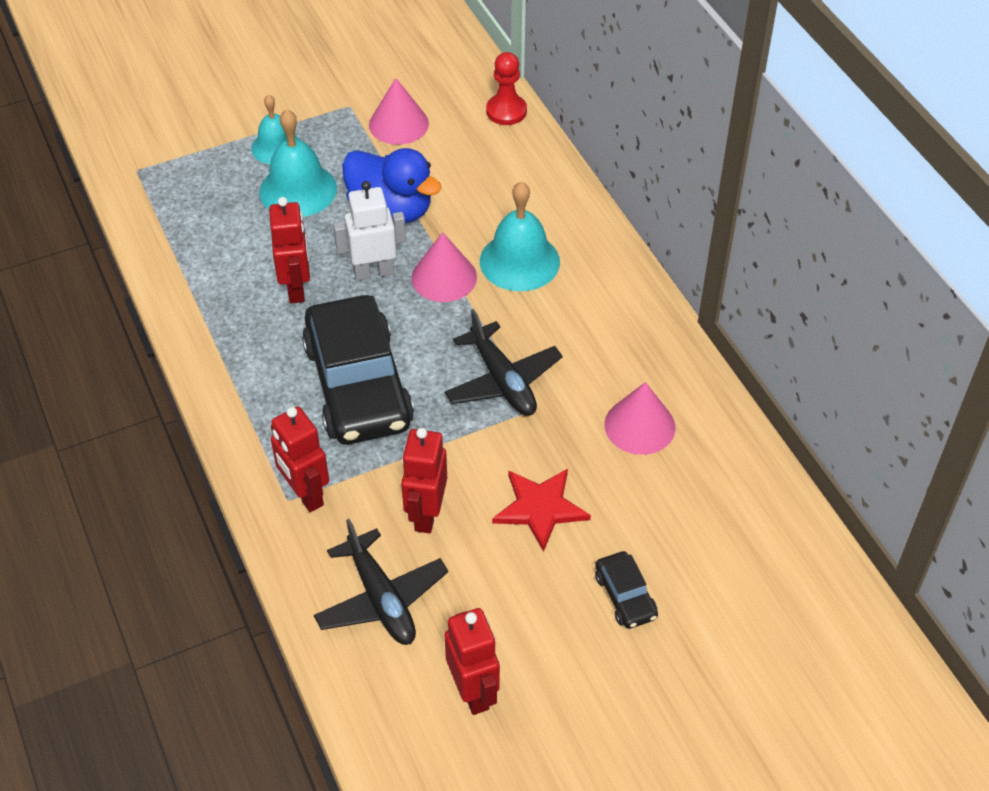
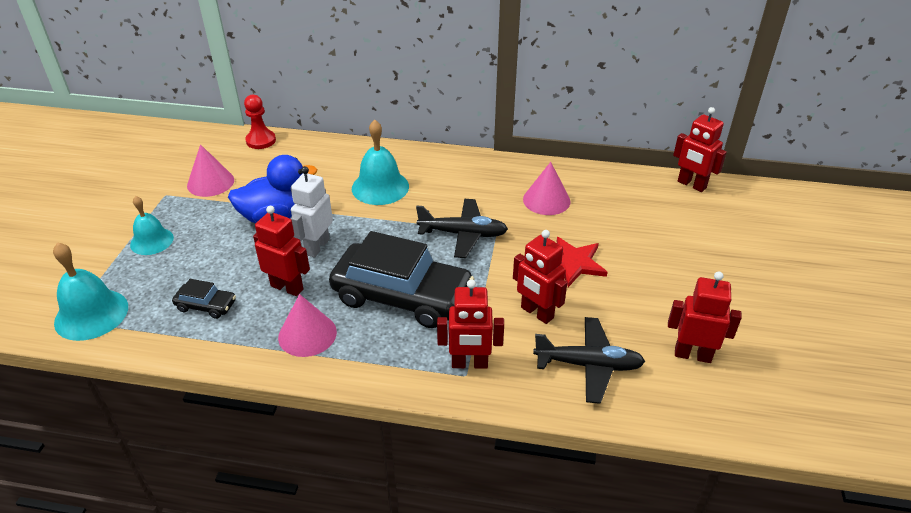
camera: 55 degrees left, 10 degrees down
(298, 190) = (203, 248): turquoise bell -> turquoise bell (91, 314)
(444, 277) = (357, 220): pink cone -> pink cone (307, 334)
(625, 596) = (663, 259): black car -> black car (206, 305)
(823, 565) = (691, 185): none -> red robot

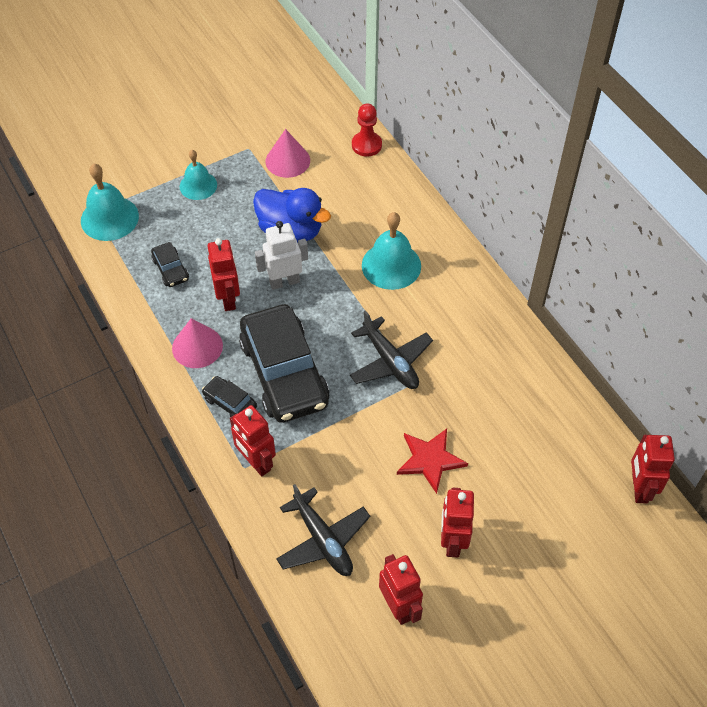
camera: 50 degrees right, 15 degrees up
(390, 346) = (230, 403): none -> black car
(536, 313) = (347, 471): red robot -> red robot (452, 541)
(546, 200) = (494, 389): pink cone -> none

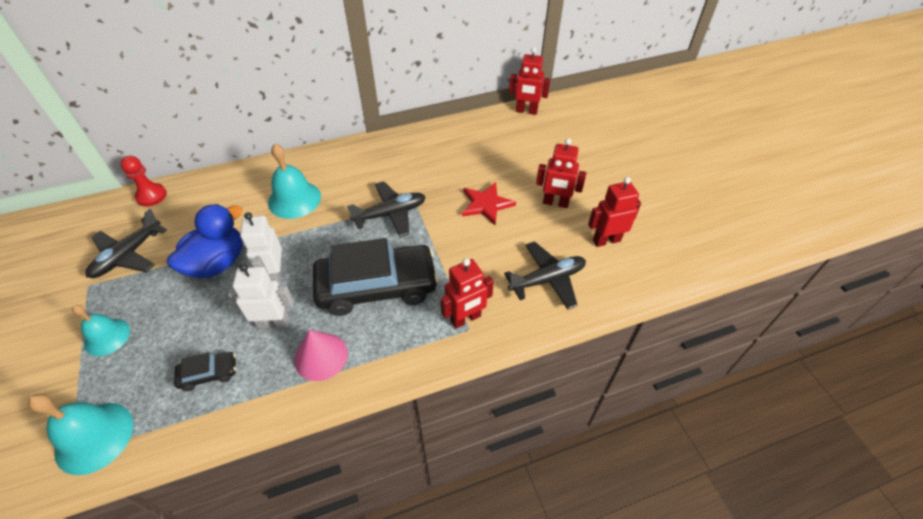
camera: 80 degrees left, 5 degrees down
(228, 299) = (274, 323): red robot -> white robot
(230, 403) = (396, 333): black car -> none
(287, 160) = (128, 255): pink cone -> black plane

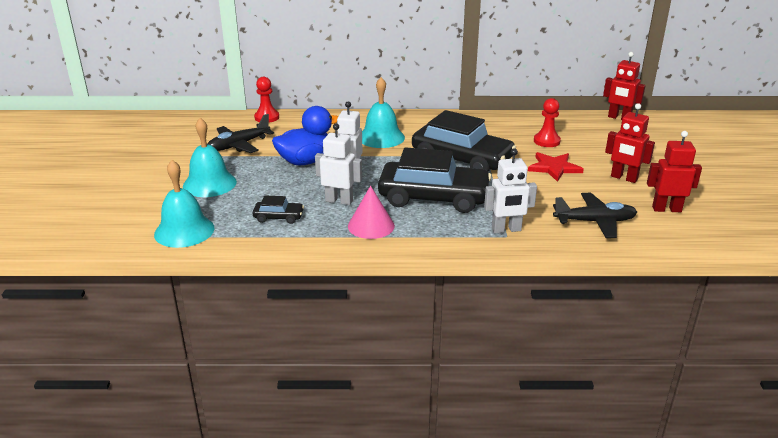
camera: 20 degrees right, 20 degrees down
(107, 337) = (209, 184): turquoise bell -> turquoise bell, size x1.50
(390, 214) = (462, 159): black plane -> black car
(466, 319) = (506, 230): red robot -> white robot
(468, 163) = (546, 141): none -> red pawn

